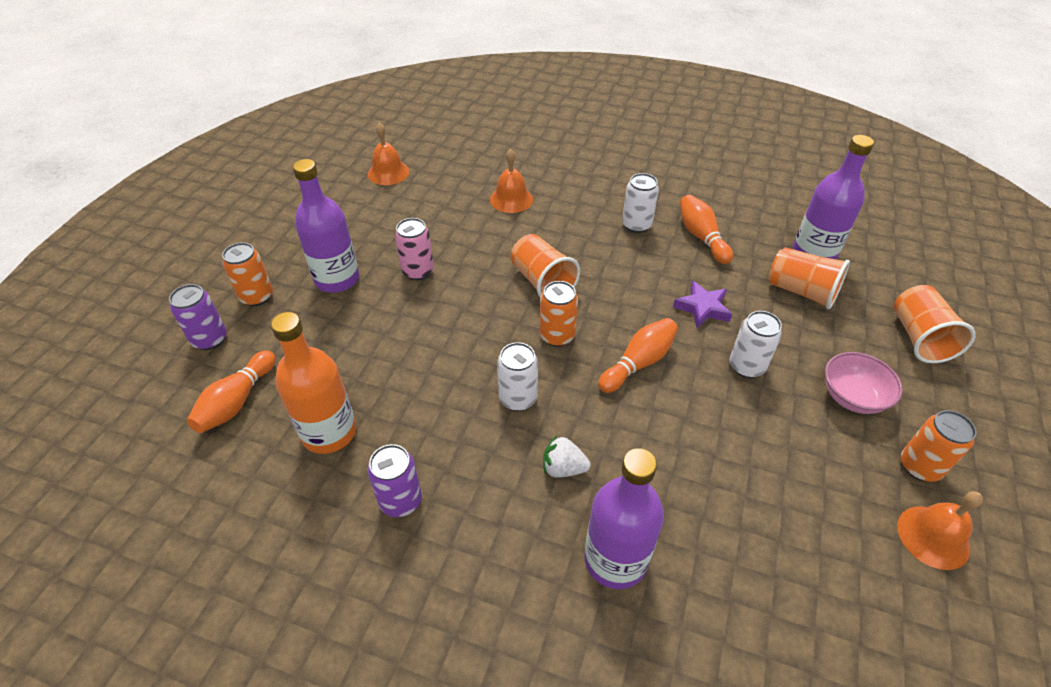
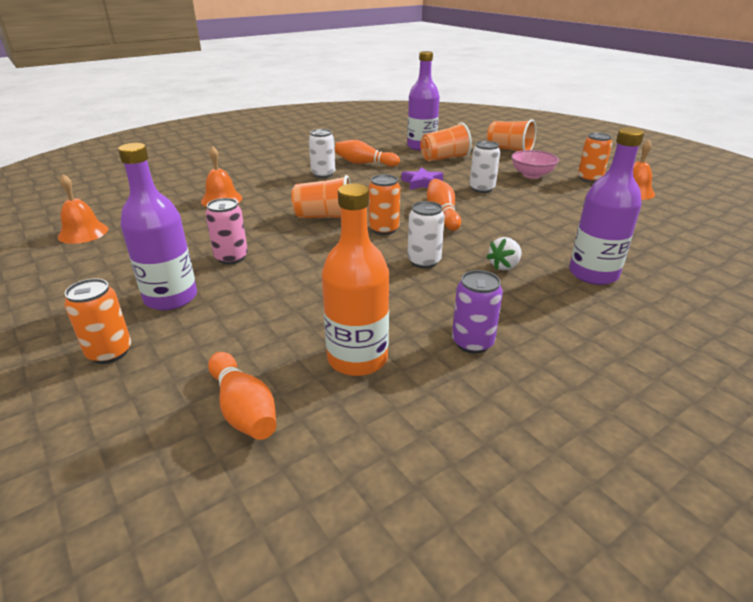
camera: 55 degrees left, 15 degrees down
(210, 339) = (119, 405): purple can -> none

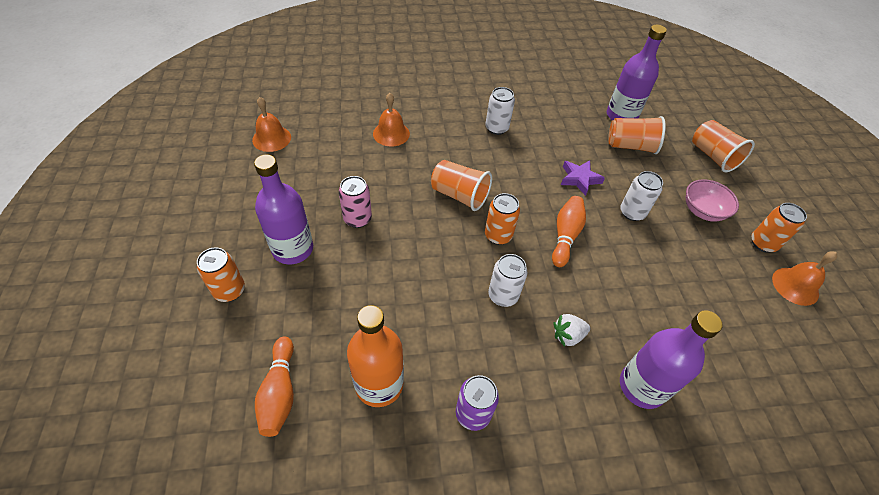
camera: 25 degrees right, 20 degrees up
(364, 163) = (545, 124): orange bowling pin -> none

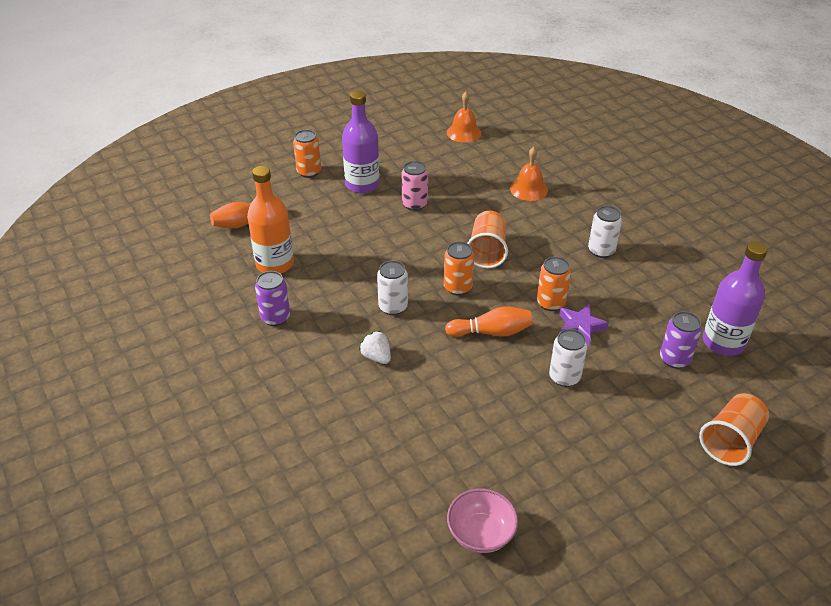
camera: 70 degrees right, 10 degrees down
(630, 146) = (674, 359): orange cup -> purple can
(642, 386) = (352, 416): purple bottle -> none
(702, 211) = (618, 439): pink bowl -> pink bowl (481, 533)
(763, 243) = (609, 503): orange can -> orange can (550, 303)
(795, 286) = (562, 539): orange bell -> none

